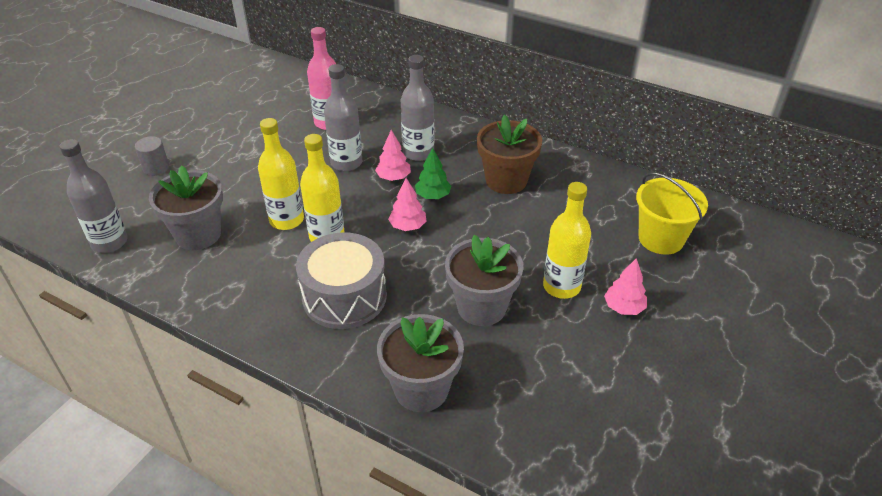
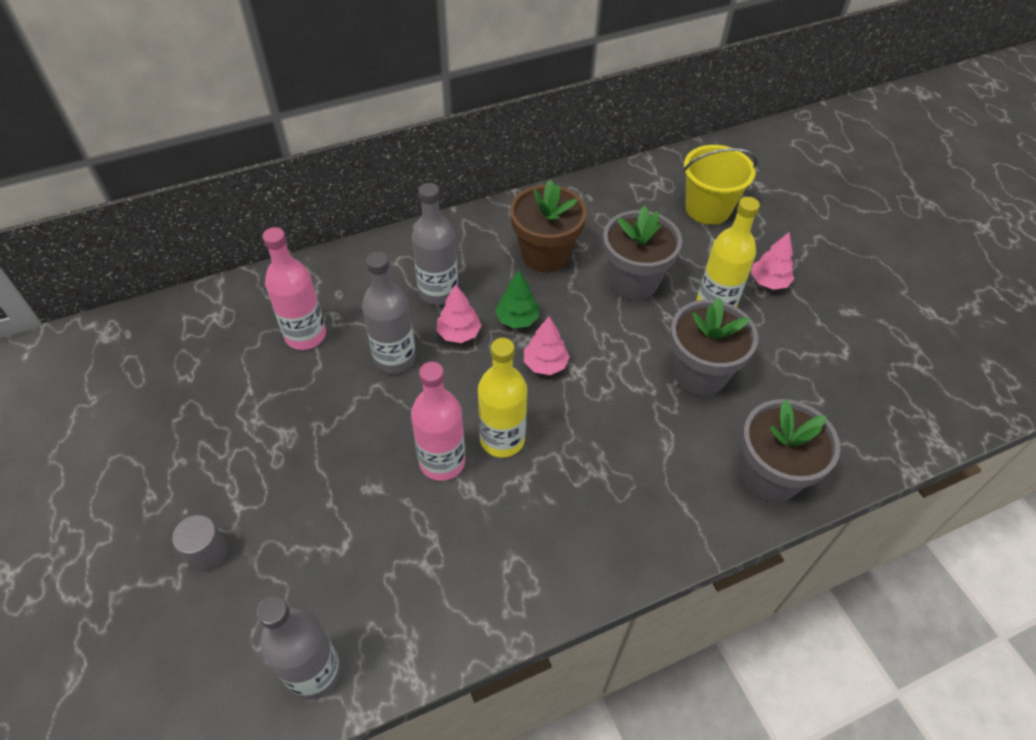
camera: 55 degrees left, 10 degrees up
(198, 234) = (389, 562): grey flower pot -> grey flower pot (633, 281)
(286, 220) = (442, 462): yellow bottle -> pink bottle
(344, 296) = (606, 471): grey drum -> none

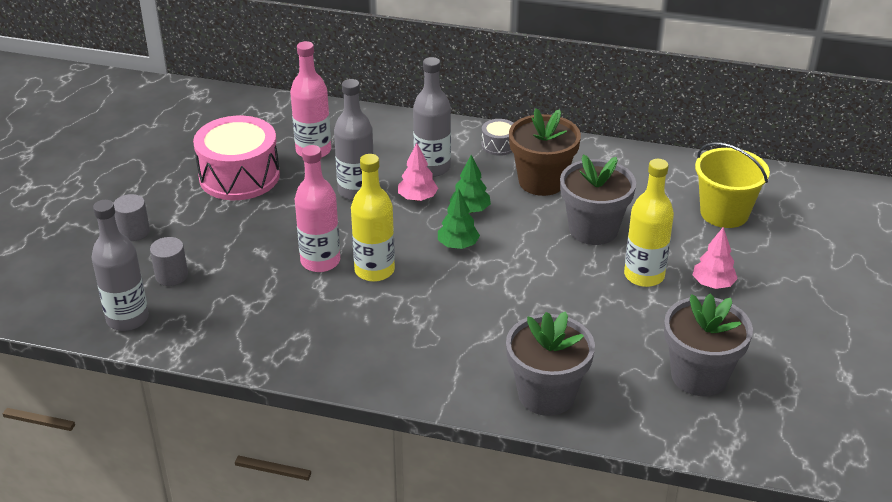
camera: 40 degrees right, 15 degrees down
(258, 410) = (239, 176): none -> pink drum
(308, 581) = (171, 276): none -> grey cylinder
(471, 235) = (498, 145): none -> grey drum
(545, 364) = (458, 245): pink tree -> green tree
(700, 373) = (572, 309): grey flower pot -> grey flower pot (699, 376)

